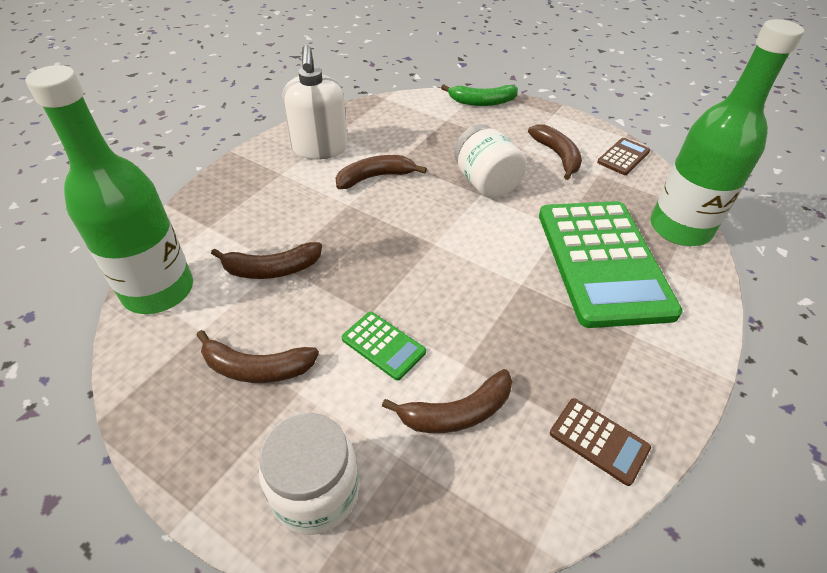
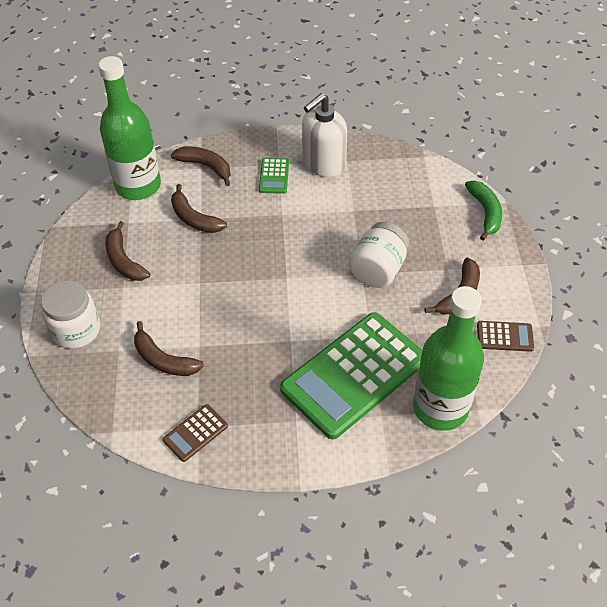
camera: 55 degrees right, 5 degrees up
(375, 177) = (322, 210): brown banana -> brown banana (206, 166)
(383, 345) = (182, 302): green calculator -> green calculator (274, 176)
(482, 102) = (485, 212): green banana -> green banana turned 150 degrees counterclockwise
(598, 441) = (195, 433): brown calculator -> brown calculator turned 45 degrees clockwise

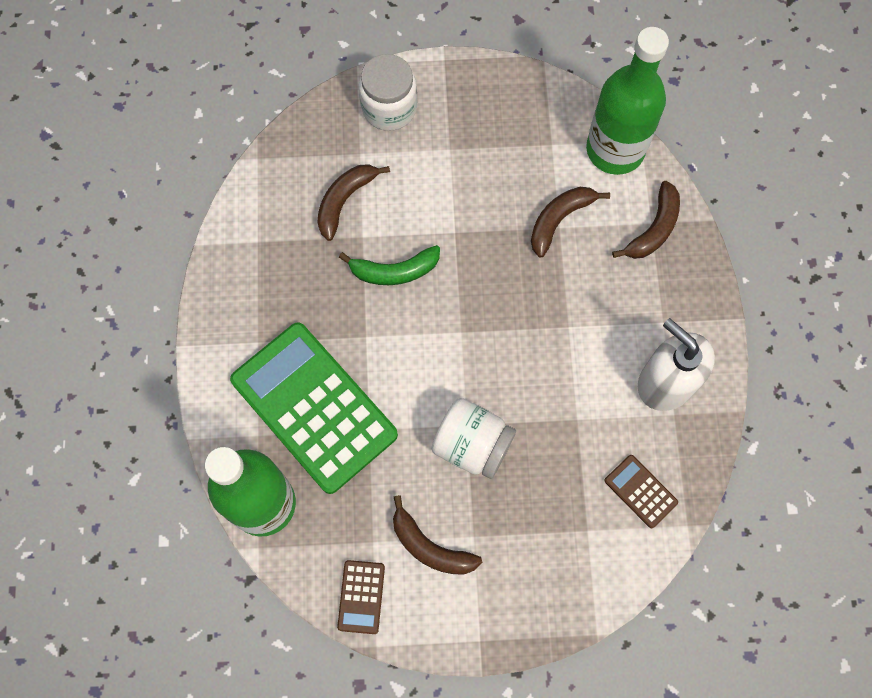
camera: 90 degrees right, 20 degrees up
(124, 260) = (489, 146): brown banana -> none
(195, 433) = (250, 239): brown calculator -> brown calculator (640, 491)
(274, 176) = (639, 316): green calculator -> none
(485, 212) = (576, 602): green banana -> green banana (394, 271)

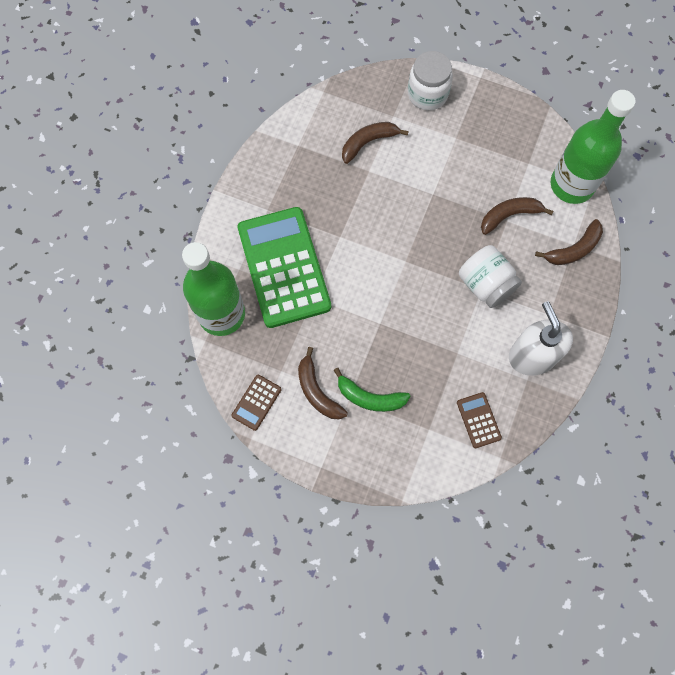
camera: 25 degrees right, 0 degrees up
(394, 271) = (379, 202): green banana -> green banana (370, 397)
(472, 445) = (377, 338): white jar -> white jar (485, 284)

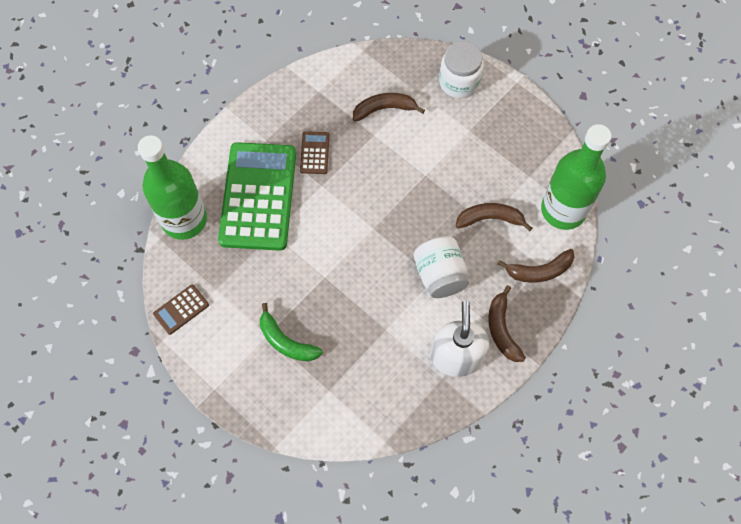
camera: 20 degrees right, 5 degrees down
(317, 391) = (240, 319): brown banana -> brown banana (502, 329)
(478, 420) = (379, 399): brown calculator -> brown calculator (315, 153)

